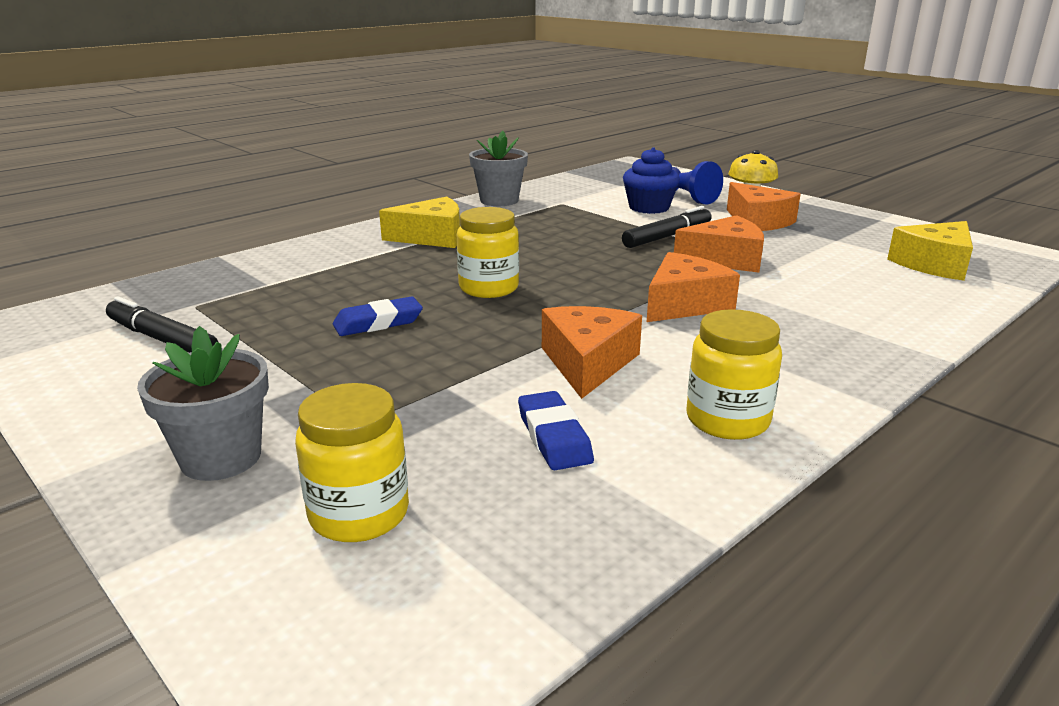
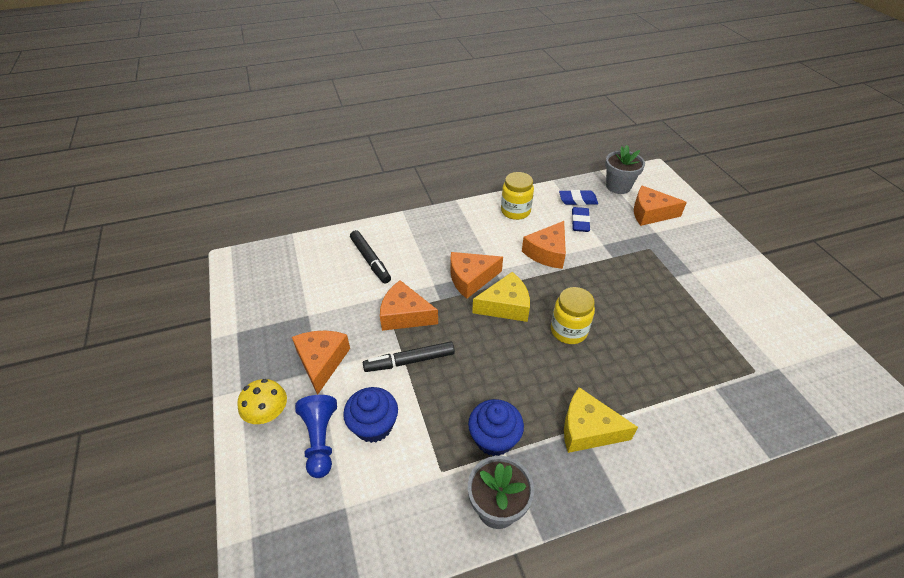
camera: 155 degrees left, 20 degrees up
(162, 339) = (759, 336): black marker -> black marker (370, 260)
(221, 458) = (700, 246): grey flower pot -> grey flower pot (618, 186)
(359, 514) = (650, 213): yellow jar -> orange cheese
(378, 323) = (640, 315): blue eraser -> blue eraser (578, 200)
(527, 220) = (494, 438): none -> blue cupcake
(934, 264) = (299, 269): yellow cheese -> yellow cheese (505, 306)

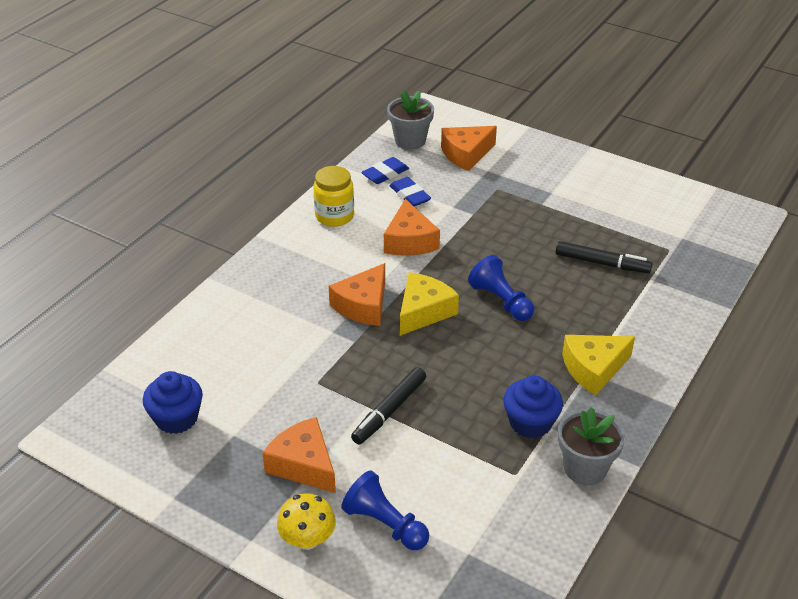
camera: 40 degrees left, 5 degrees down
(370, 260) = (236, 346): black marker -> black marker (602, 263)
(373, 425) = (419, 481): blue cupcake -> blue cupcake (176, 418)
(404, 315) = (336, 375): orange cheese -> none
(568, 331) = (501, 301): yellow jar -> blue pawn

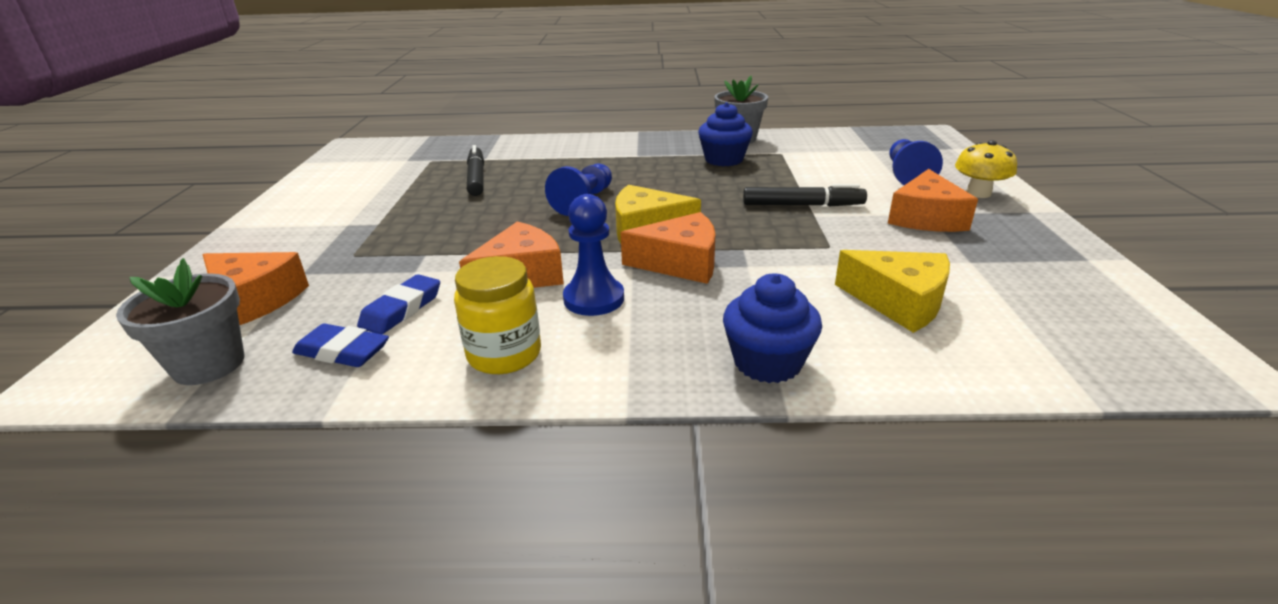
camera: 120 degrees left, 10 degrees down
(176, 418) = (1026, 303): blue cupcake -> blue cupcake (767, 362)
(356, 258) = (594, 299): none -> blue pawn
(593, 369) = (632, 155): yellow cheese -> yellow cheese (899, 302)

